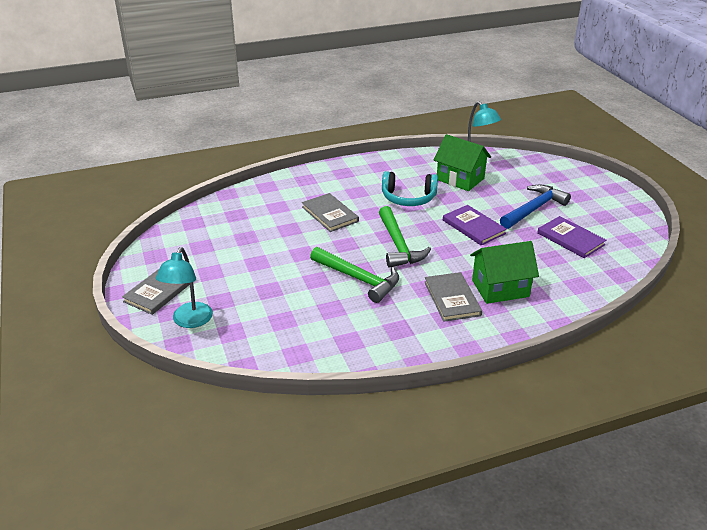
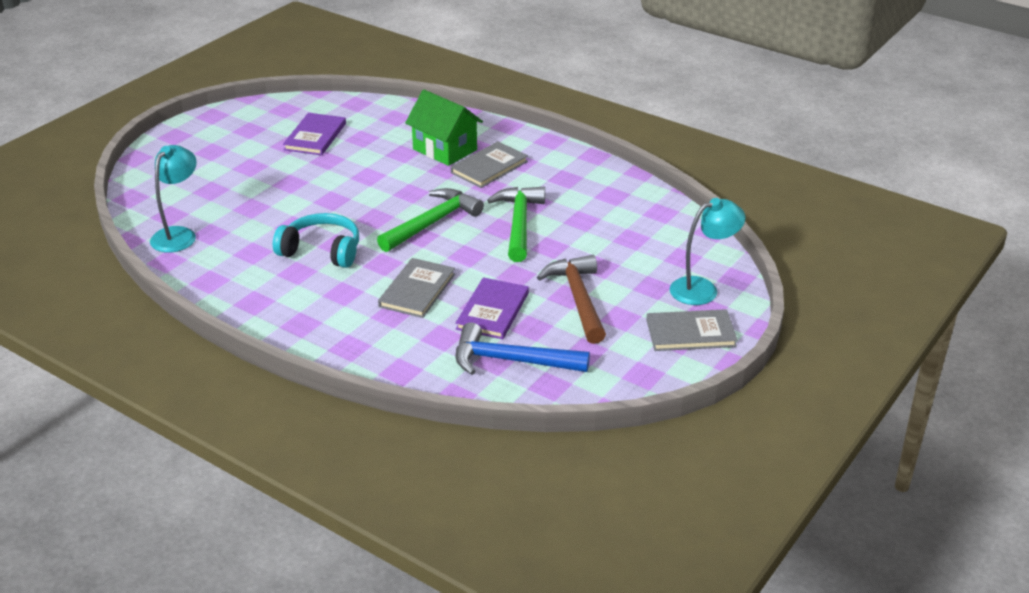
camera: 125 degrees left, 0 degrees up
(248, 265) = (578, 299): none -> brown hammer
(408, 198) = (322, 251): turquoise headphones -> turquoise headphones turned 45 degrees counterclockwise
(460, 179) = (237, 231): green house -> none
(473, 227) = (346, 192): purple book -> purple book (492, 311)
(533, 209) = (270, 168): blue hammer -> blue hammer (511, 361)

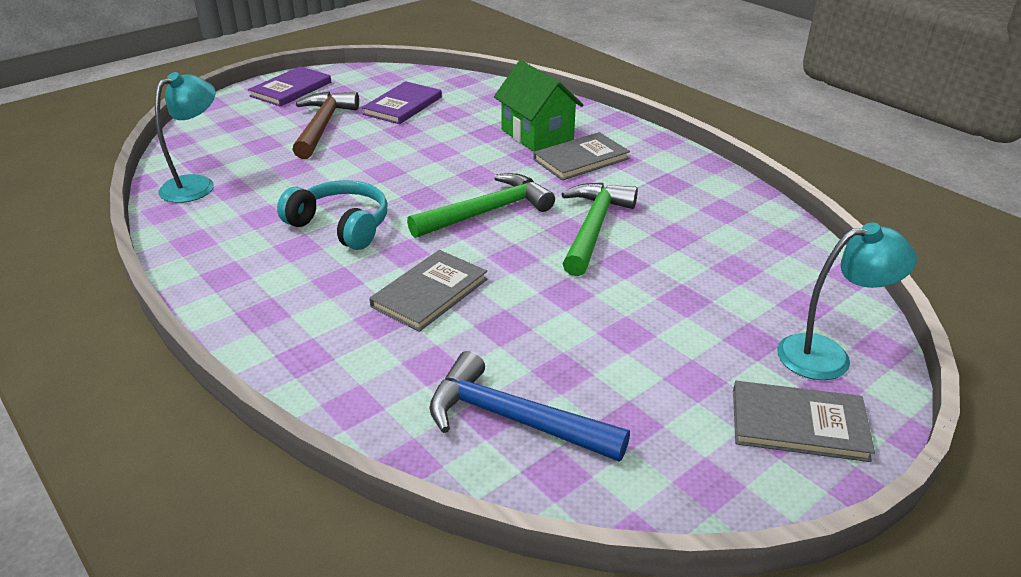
camera: 15 degrees right, 0 degrees up
(492, 311) = (516, 338): purple book -> purple book (291, 89)
(578, 299) = (640, 341): brown hammer -> brown hammer (322, 126)

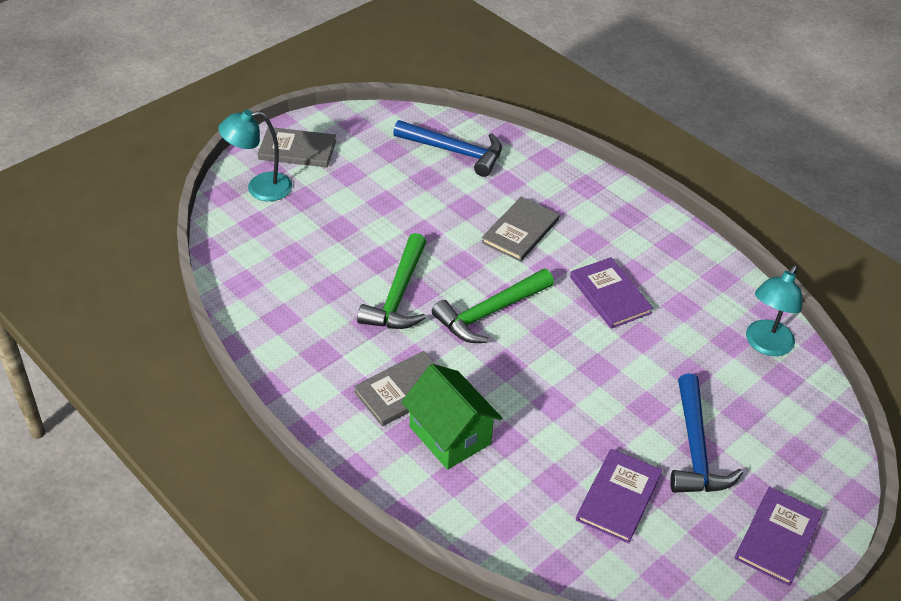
camera: 175 degrees right, 10 degrees up
(322, 126) = (695, 448): brown hammer -> blue hammer
(341, 226) = (610, 295): turquoise headphones -> purple book

